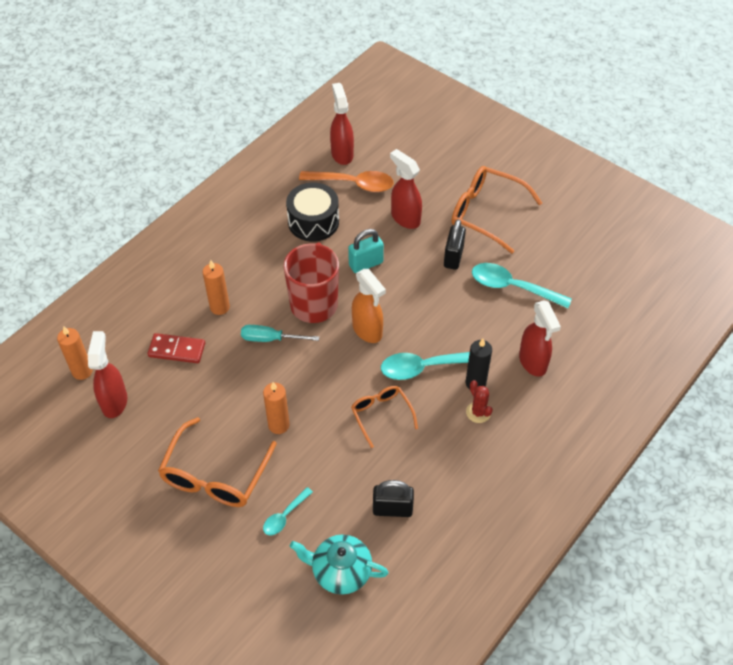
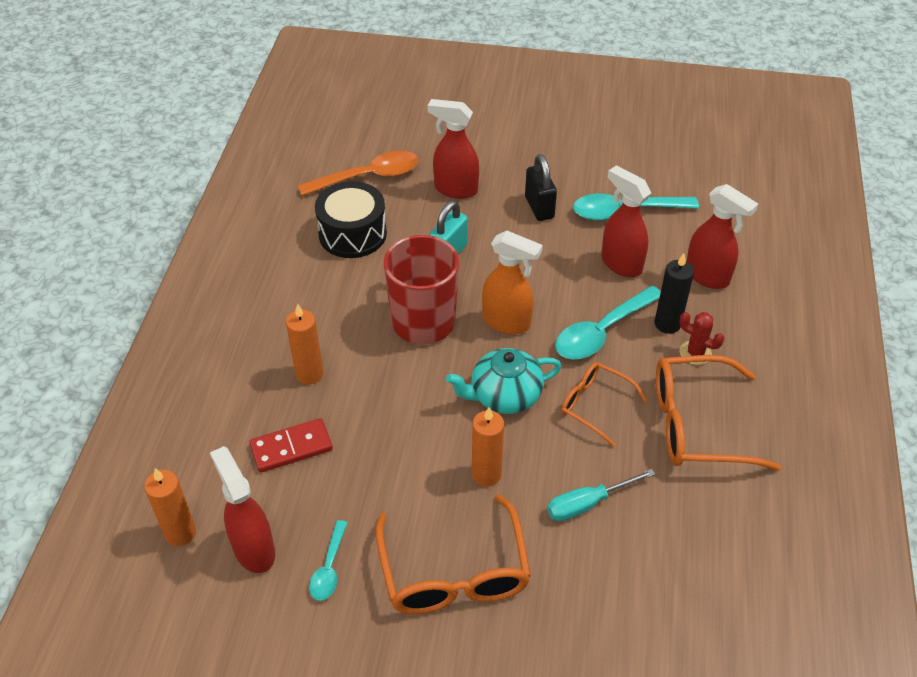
camera: 30 degrees left, 5 degrees down
(270, 339) = (400, 382): turquoise screwdriver -> turquoise screwdriver (588, 503)
(284, 516) = (576, 576): turquoise spoon -> turquoise spoon (329, 568)
(340, 571) = (691, 605): turquoise teapot -> turquoise teapot (504, 396)
(342, 154) = (331, 151): red spray bottle -> red spray bottle (620, 264)
(392, 509) = (691, 502): black padlock -> none
(486, 213) = (538, 151): orange glasses -> orange glasses (696, 424)

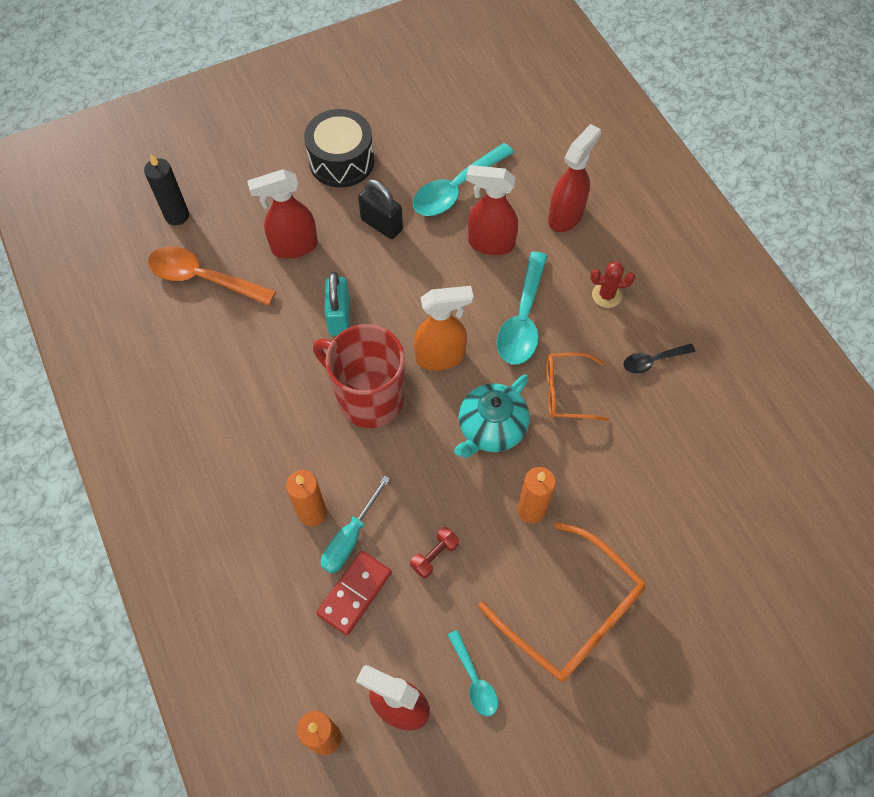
camera: 35 degrees left, 15 degrees up
(352, 234) = (236, 347): black drum -> black drum (341, 161)
(368, 177) = (203, 278): orange spoon -> orange spoon turned 105 degrees counterclockwise
(377, 459) = (434, 555): none -> red dumbbell
(588, 503) = (625, 484): turquoise screwdriver -> turquoise screwdriver (350, 538)
(667, 324) = (567, 280): black candle -> black candle (177, 216)
(696, 424) = (652, 361): orange glasses -> black spoon
(707, 276) = (566, 216): red spray bottle -> red spray bottle turned 60 degrees counterclockwise

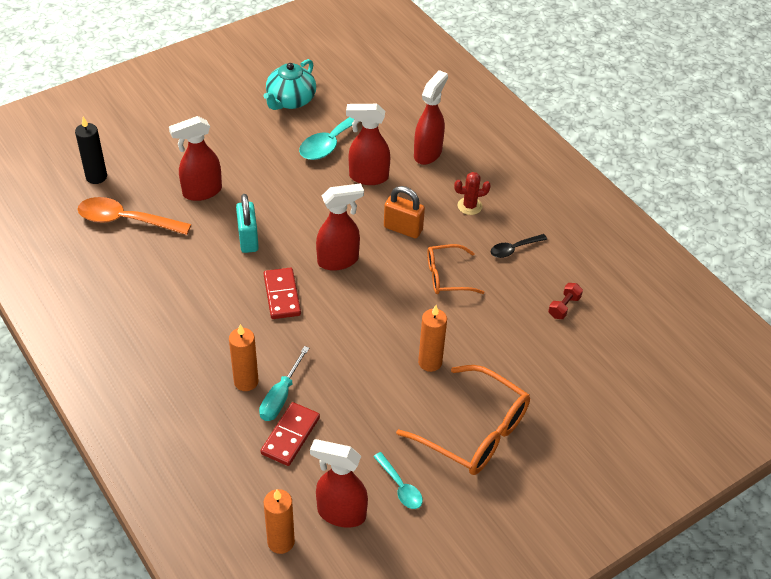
camera: 10 degrees left, 15 degrees down
(341, 161) = (233, 127): black drum -> none
(368, 398) = (282, 295): red mug -> red domino
(382, 224) = (274, 170): black padlock -> none
(434, 555) = (354, 402): red dumbbell -> red dumbbell (564, 307)
(441, 357) = (338, 260): orange spray bottle -> red spray bottle
(491, 428) = (388, 308): turquoise teapot -> turquoise teapot (290, 100)
(523, 319) = (403, 228): turquoise spoon -> orange padlock

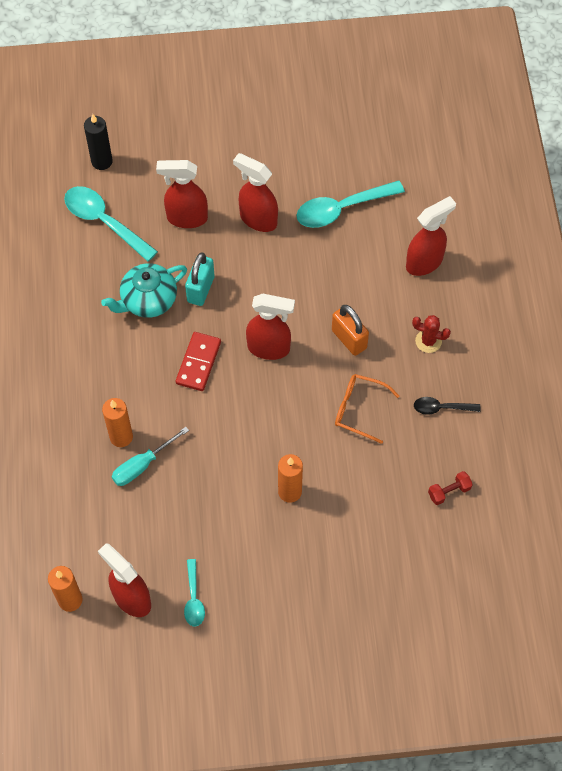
camera: 30 degrees right, 15 degrees up
(126, 220) = (104, 222): orange spoon -> turquoise spoon
(290, 100) = (326, 143): turquoise teapot -> turquoise teapot (148, 300)
(290, 435) = (130, 506): red domino -> none
(368, 177) = (350, 266): red spray bottle -> red spray bottle (258, 219)
(475, 432) = (288, 578): orange glasses -> none

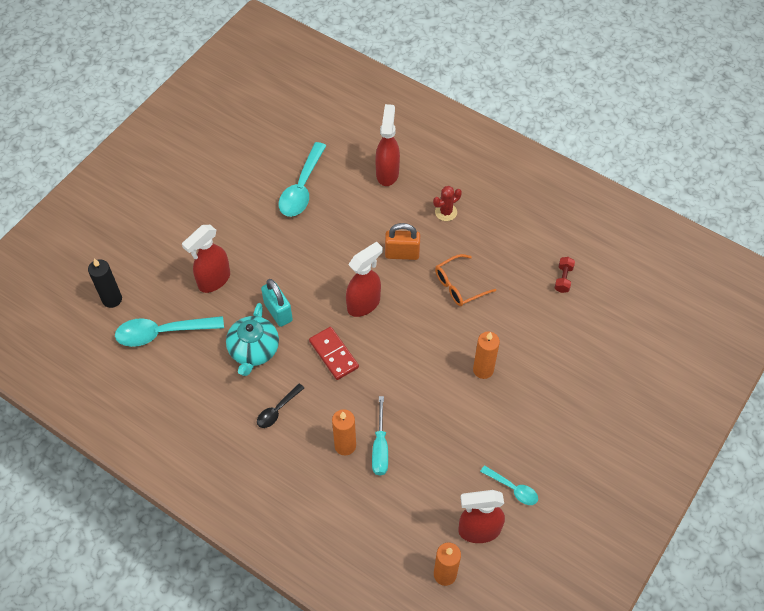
camera: 50 degrees left, 5 degrees down
(258, 219) = (259, 240): red spray bottle -> none
(441, 408) = (500, 240): black spoon -> black spoon (277, 410)

